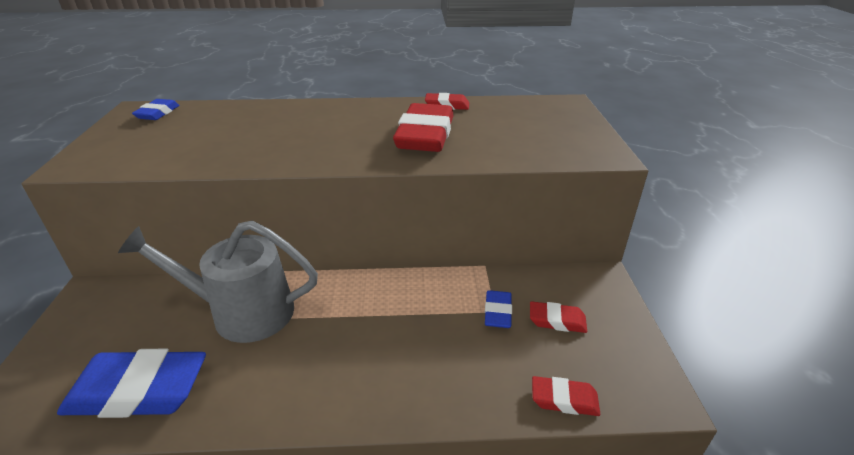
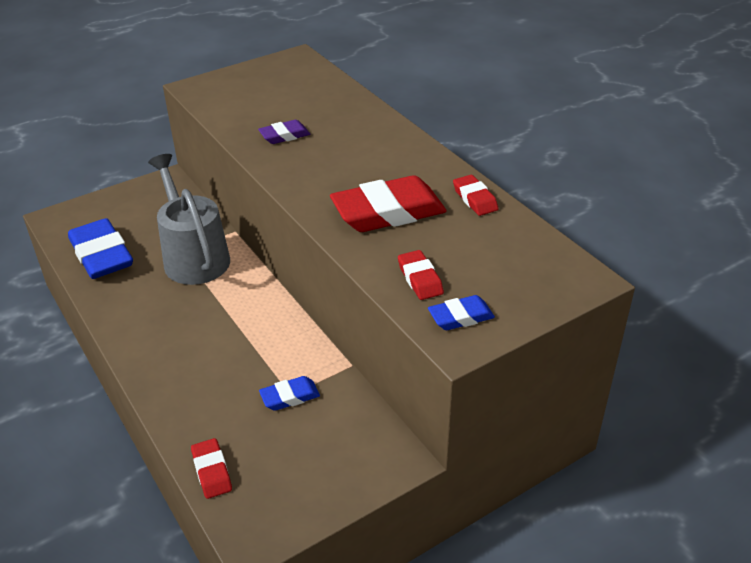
camera: 60 degrees right, 5 degrees up
(158, 113) = (298, 70): blue eraser -> blue eraser (461, 317)
(249, 145) = (284, 136): none -> purple eraser
(557, 321) = (306, 441): red eraser -> red eraser (420, 279)

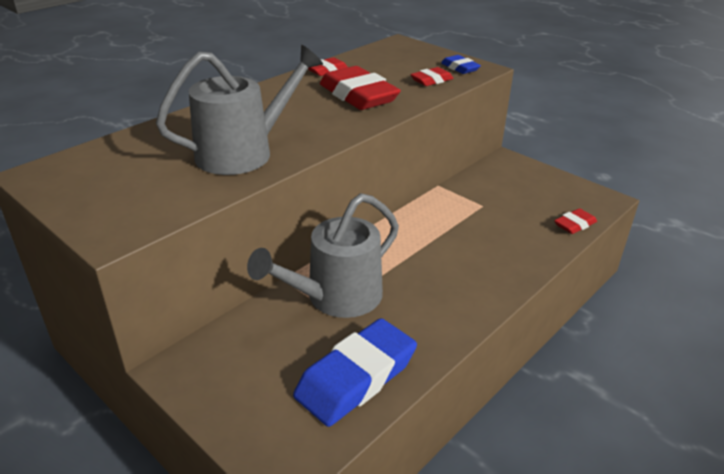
camera: 105 degrees left, 5 degrees down
(284, 136) = (243, 153): purple eraser -> grey watering can
(290, 397) = (485, 205): blue eraser -> none

